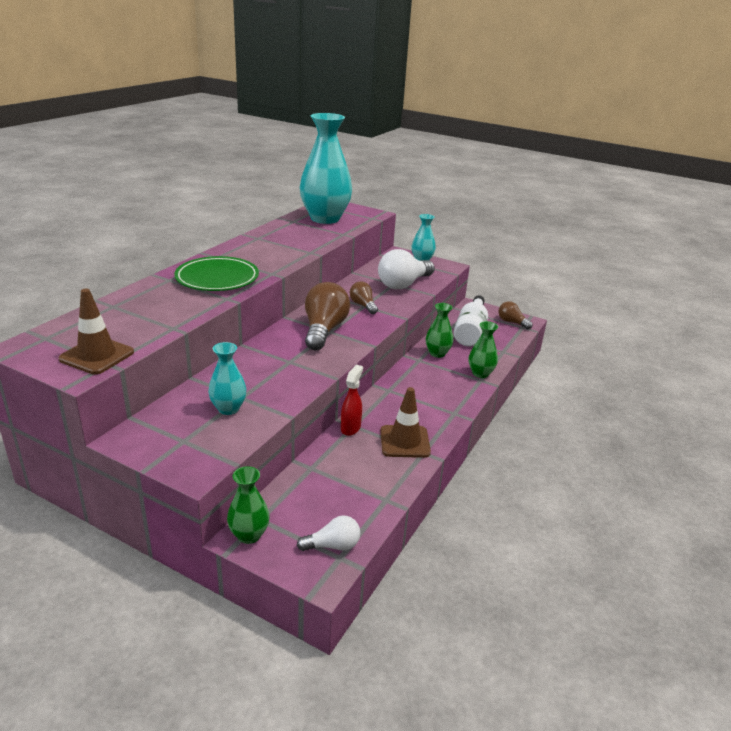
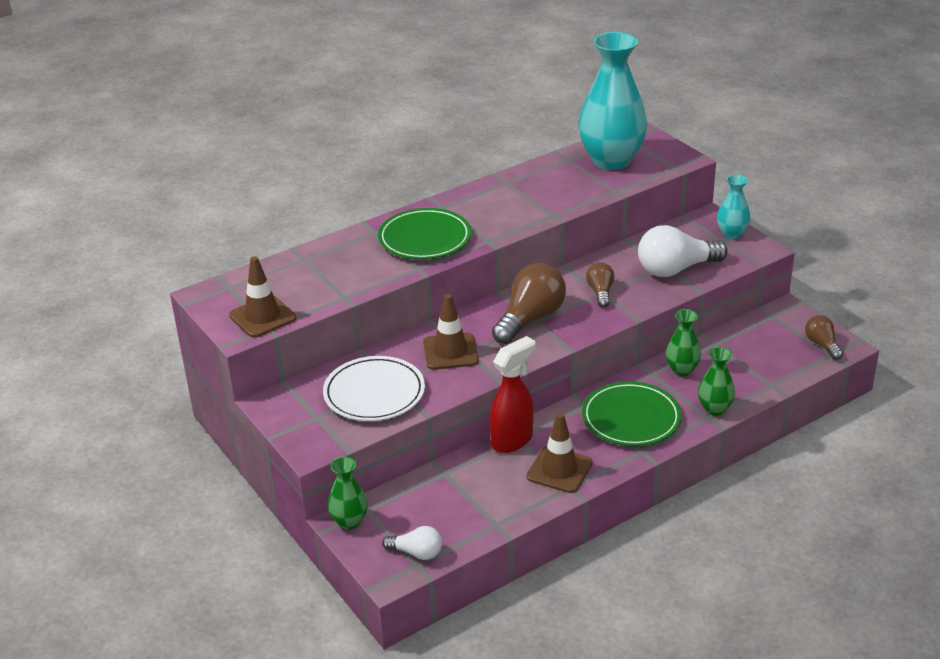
camera: 30 degrees right, 5 degrees up
(228, 409) = (374, 393): turquoise vase -> white plate
(275, 364) = (450, 352): none -> brown traffic cone
(350, 428) = (512, 440): red spray bottle -> red spray bottle, size x1.53
(428, 392) = (631, 418): none -> green plate
(470, 331) = (751, 347): white bottle -> none

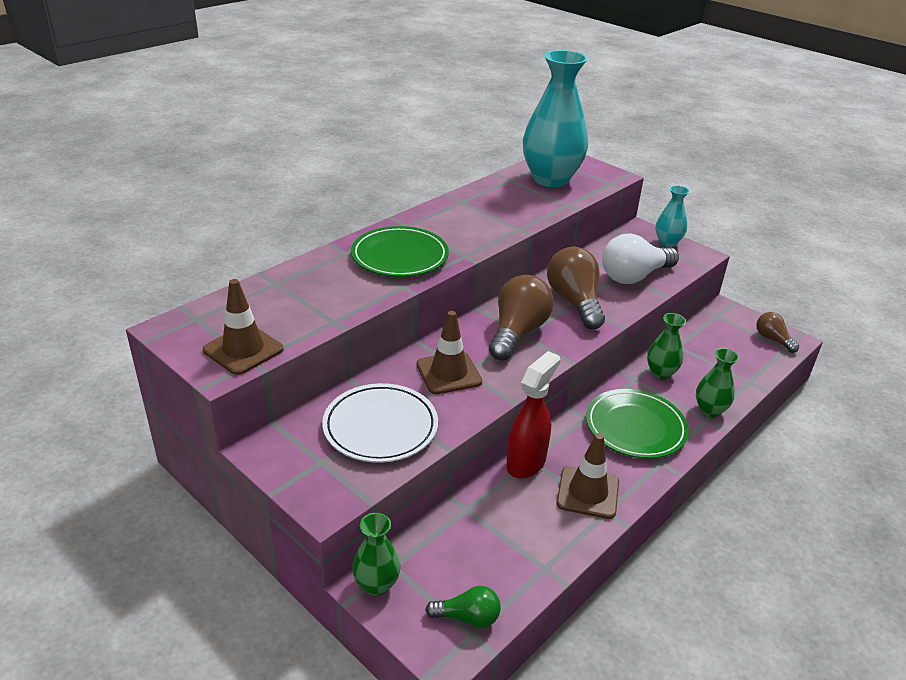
camera: 15 degrees left, 0 degrees up
(417, 553) = (468, 617): white light bulb -> green light bulb
(600, 292) = (574, 302): brown light bulb -> brown light bulb, size x1.85

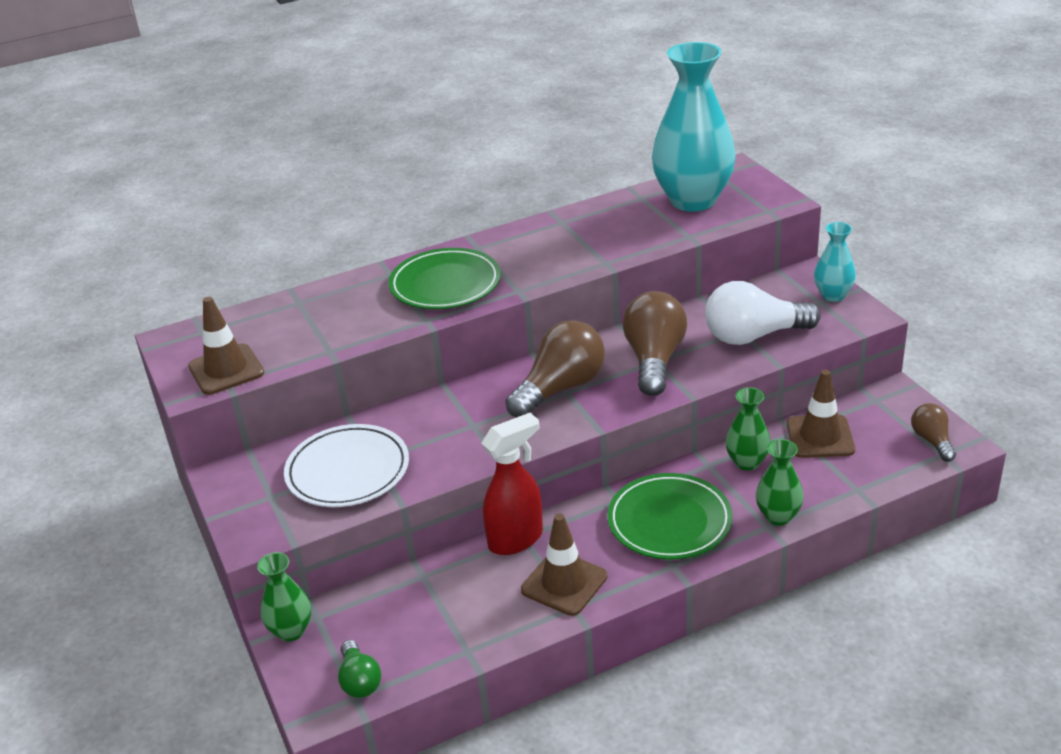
camera: 25 degrees right, 0 degrees up
(448, 373) = (453, 424): brown traffic cone -> brown traffic cone (820, 437)
(468, 617) = (360, 681): green light bulb -> green light bulb turned 45 degrees clockwise

